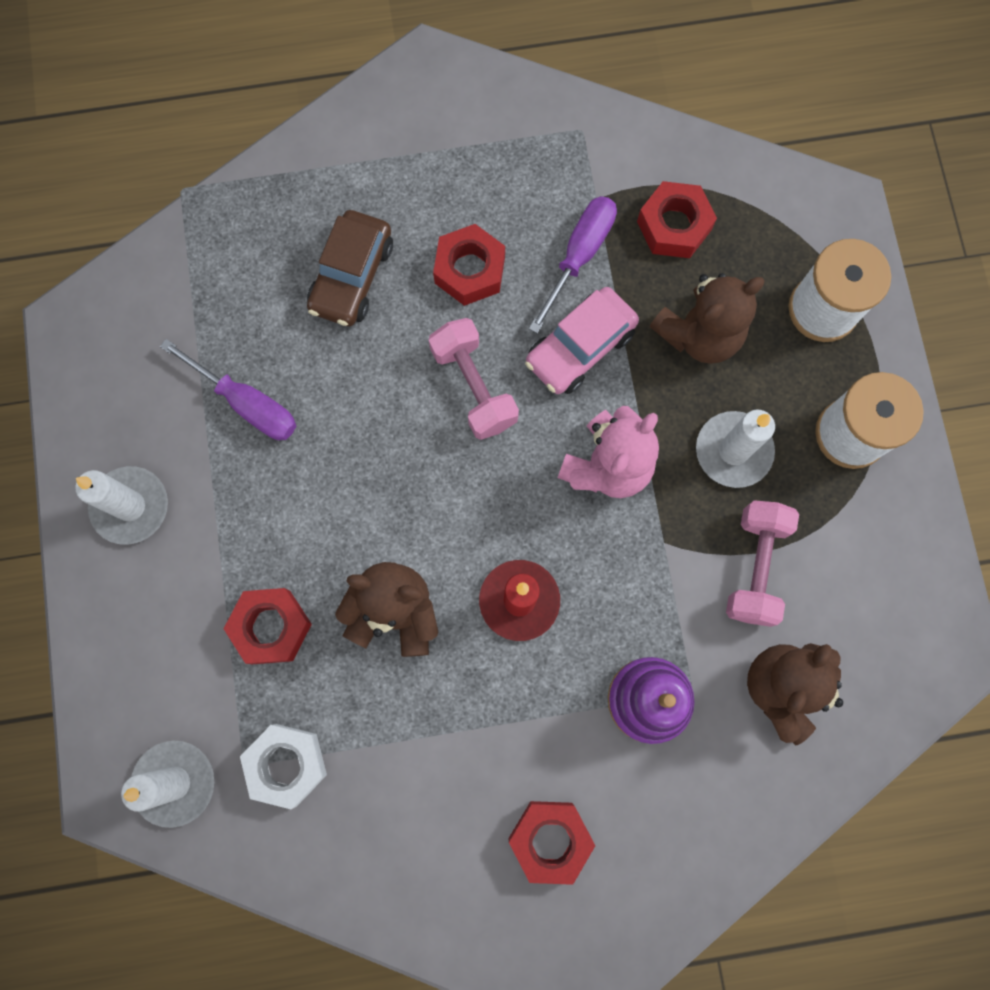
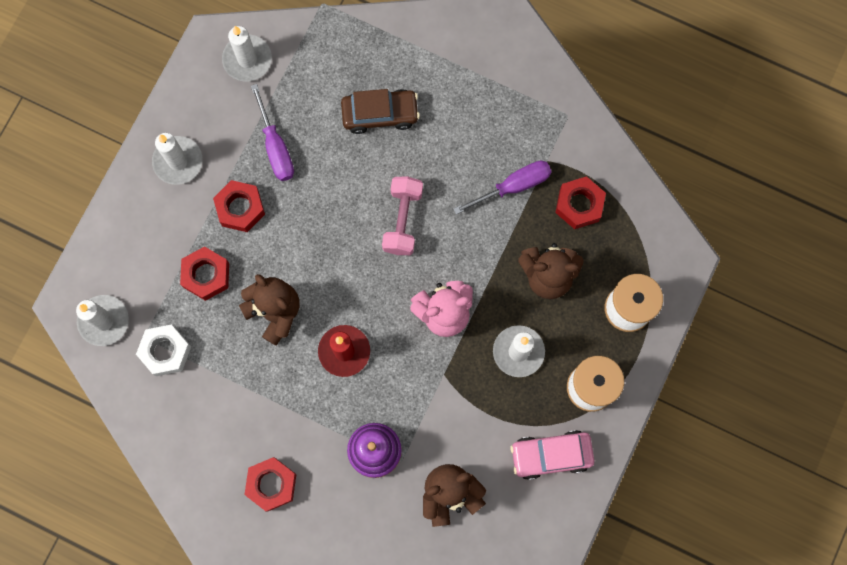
camera: 35 degrees right, 0 degrees up
(132, 319) = (247, 59): none -> white candle
(352, 276) = (380, 114): brown car -> brown car turned 150 degrees counterclockwise
(470, 270) = (447, 154): red nut -> red nut (240, 208)
(580, 347) = (476, 238): pink car -> pink car (551, 455)
(755, 567) = (483, 421): pink dumbbell -> none

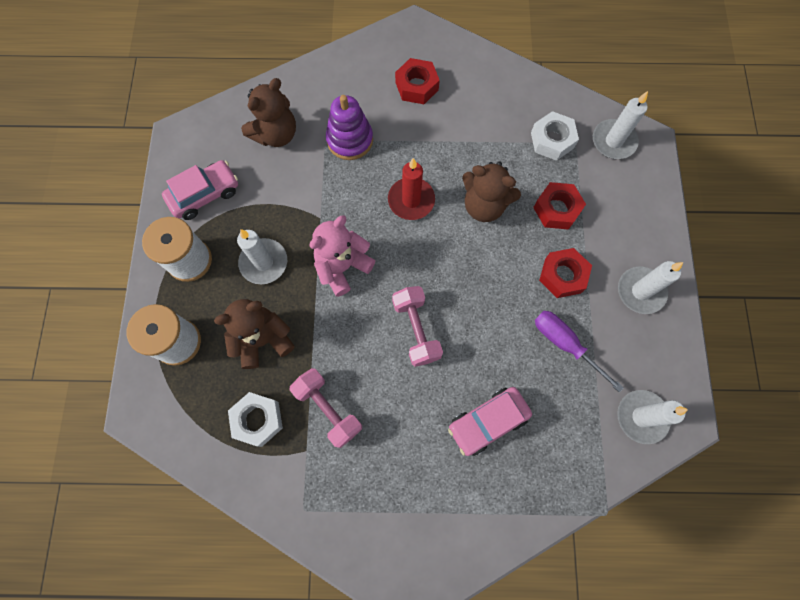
camera: 155 degrees right, 5 degrees down
(380, 114) = (487, 421): brown car -> pink car
(513, 186) = (328, 409): purple screwdriver -> pink dumbbell
(579, 205) = (258, 420): red nut -> white nut

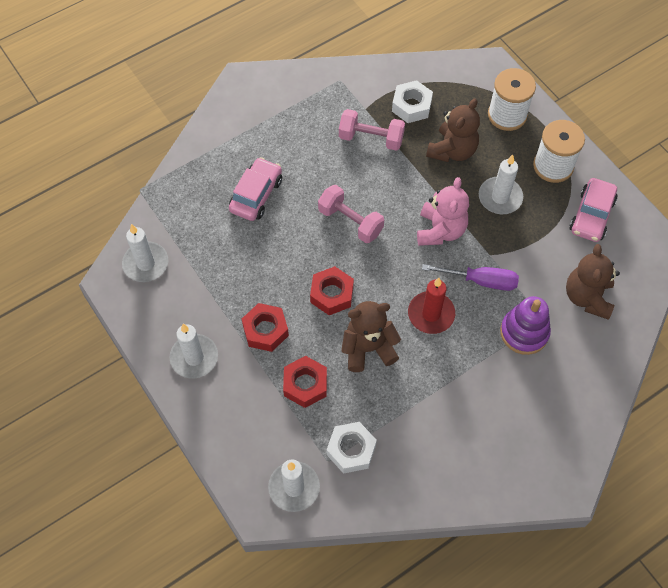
camera: 145 degrees right, 10 degrees down
(416, 86) = (512, 423): red nut -> red nut (331, 294)
(565, 344) = (232, 279): purple screwdriver -> purple screwdriver (481, 281)

